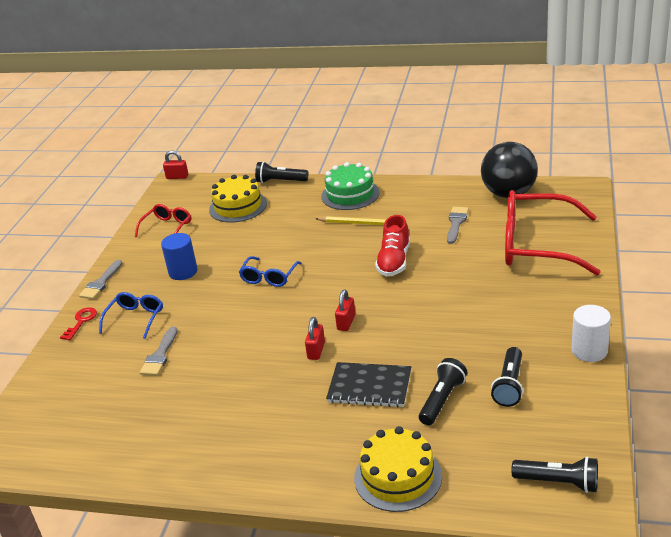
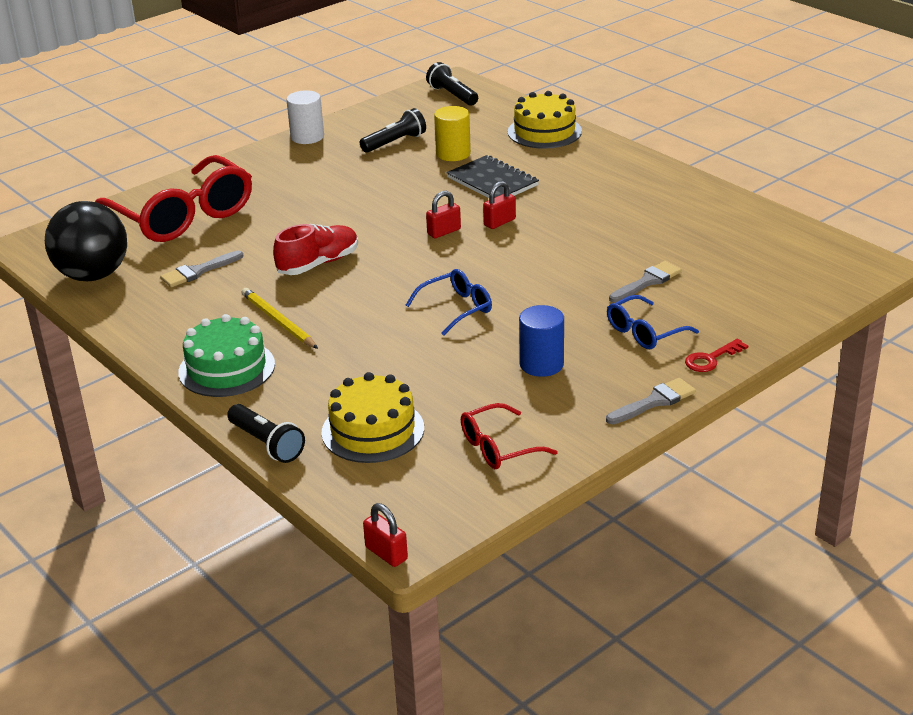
camera: 145 degrees left, 0 degrees up
(442, 400) = (453, 154): black flashlight -> yellow cylinder

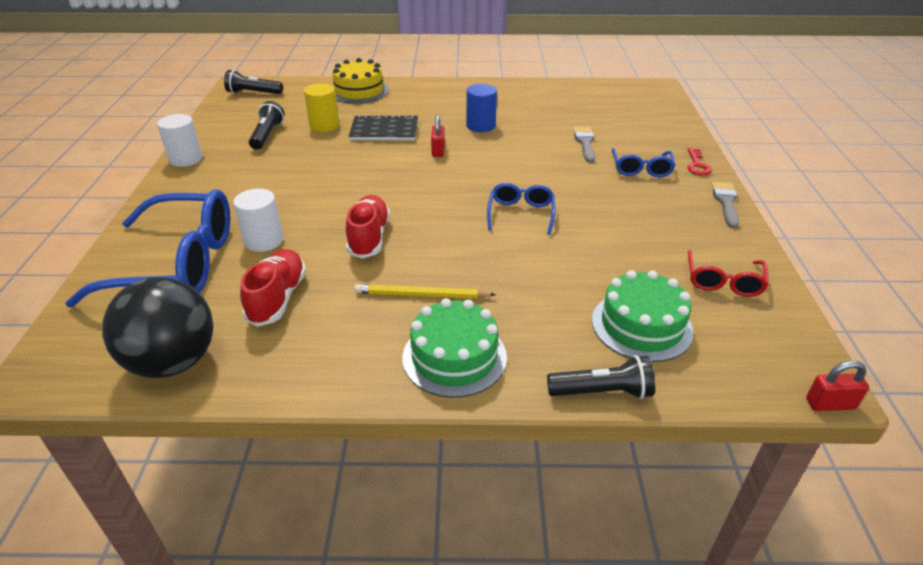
camera: 50 degrees left, 5 degrees up
(183, 216) = (178, 264): red glasses -> blue glasses
(198, 271) = (278, 298): grey brush -> red shoe
(253, 228) = (264, 241): none -> white cylinder
(373, 430) = (641, 325): yellow cake -> green cake
(444, 232) = (415, 173): red padlock -> none
(541, 364) = (635, 217): blue cylinder -> blue cylinder (481, 126)

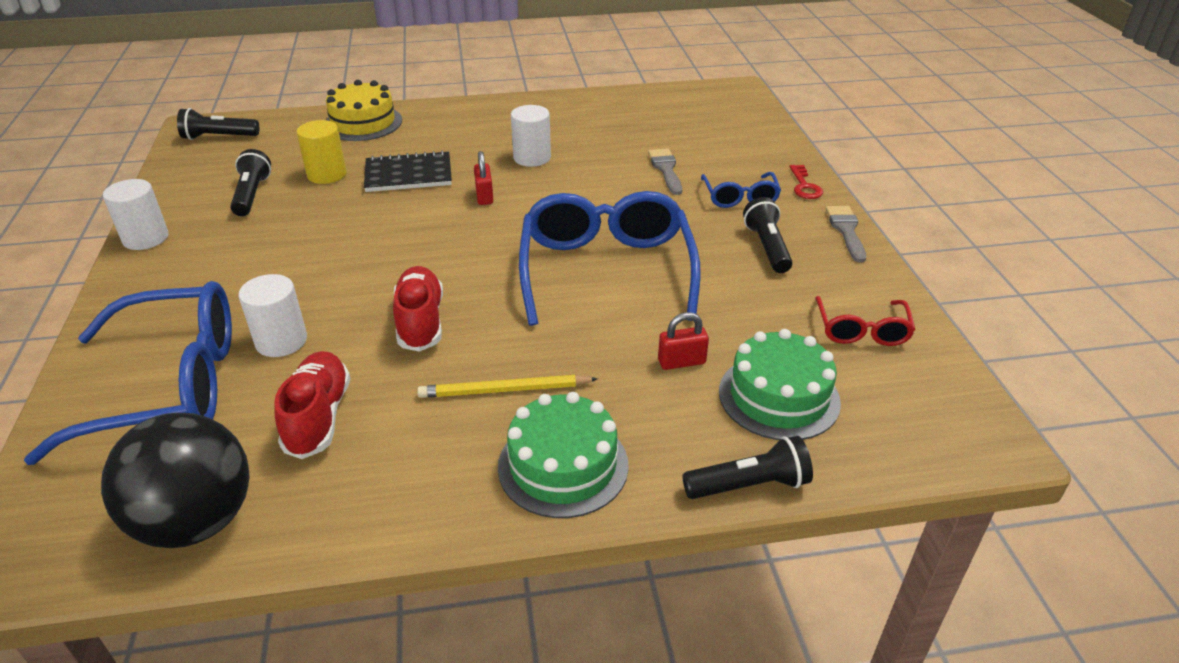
camera: 10 degrees left, 0 degrees up
(481, 126) = (532, 158): blue cylinder -> white cylinder
(521, 214) = (606, 270): blue glasses -> blue glasses, size x2.05
(656, 209) = (767, 247): none -> black flashlight
(830, 404) = (1005, 464): red padlock -> red padlock (681, 362)

